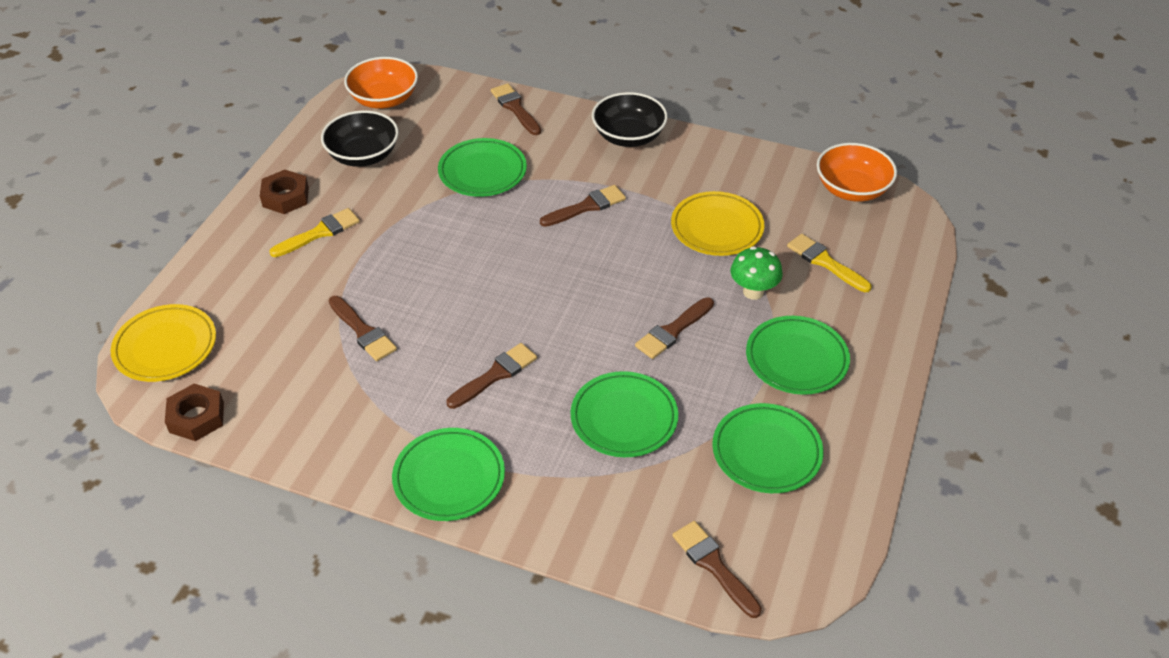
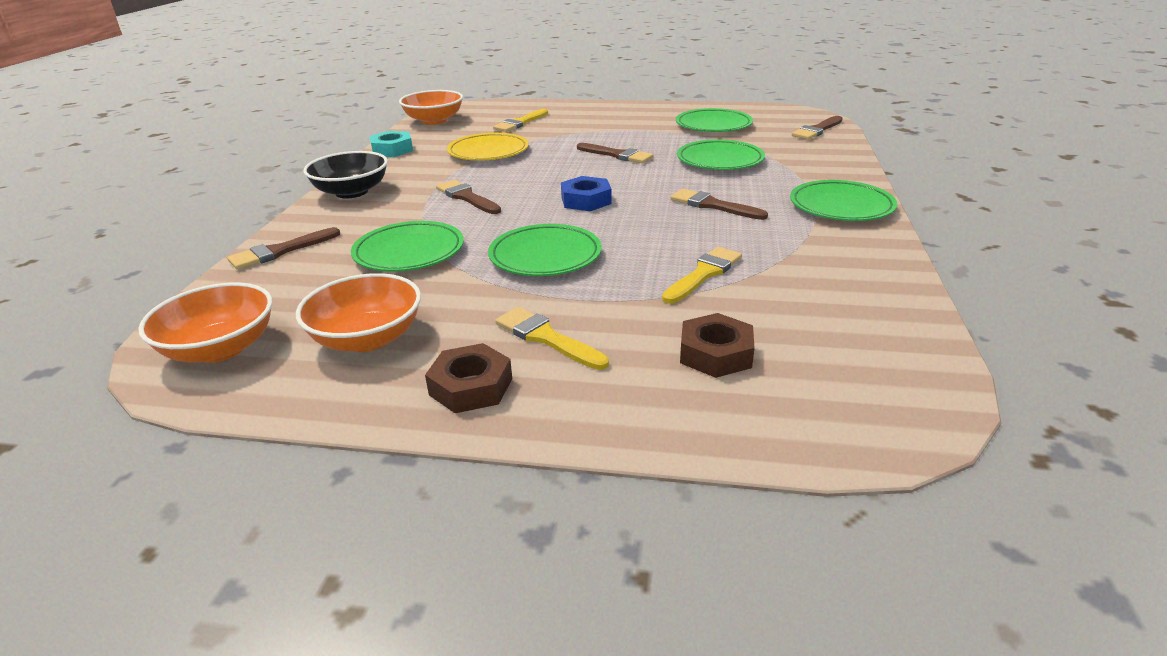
camera: 100 degrees left, 15 degrees down
(165, 347) = (839, 413): yellow plate -> none
(196, 417) = (921, 350): brown nut -> brown nut (715, 353)
(363, 155) = (367, 338): black bowl -> orange bowl
(363, 331) = (703, 274): brown brush -> yellow brush
(546, 285) = (586, 200): none -> blue nut
(746, 158) = (392, 150): none -> turquoise nut
(753, 292) = (561, 137): green mushroom -> none
(796, 359) = (623, 124): green plate -> green plate (545, 256)

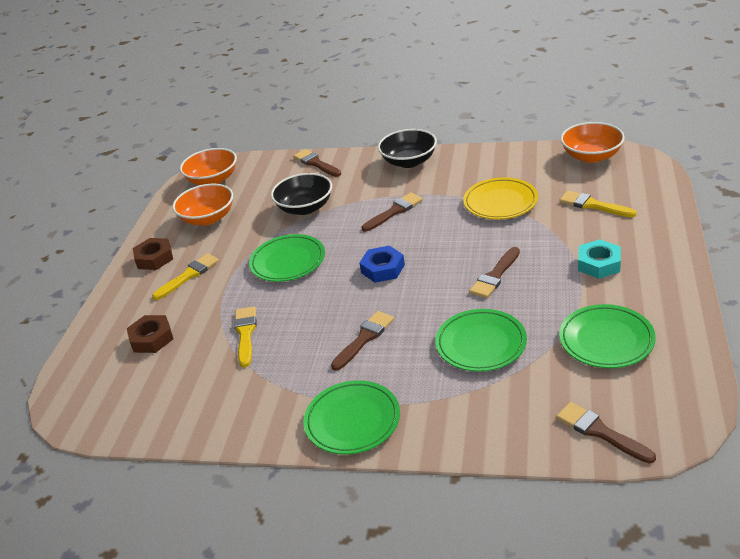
camera: 95 degrees right, 5 degrees up
(392, 150) = (503, 155): turquoise nut -> turquoise nut (599, 264)
(409, 252) = (305, 208): green plate -> black bowl
(703, 274) = (245, 333): yellow brush -> yellow brush turned 135 degrees counterclockwise

